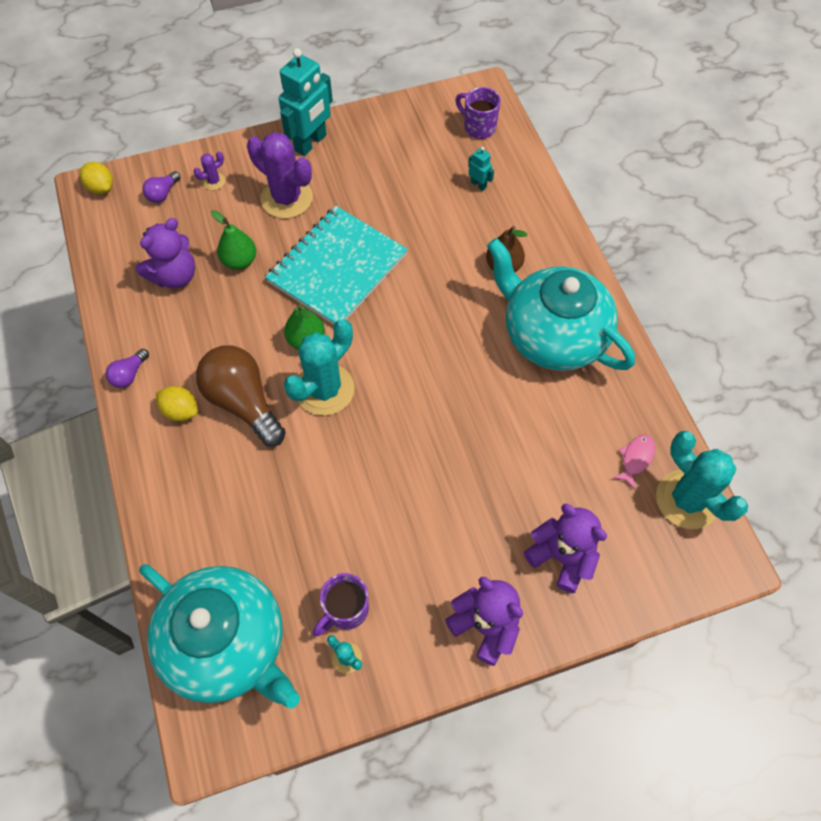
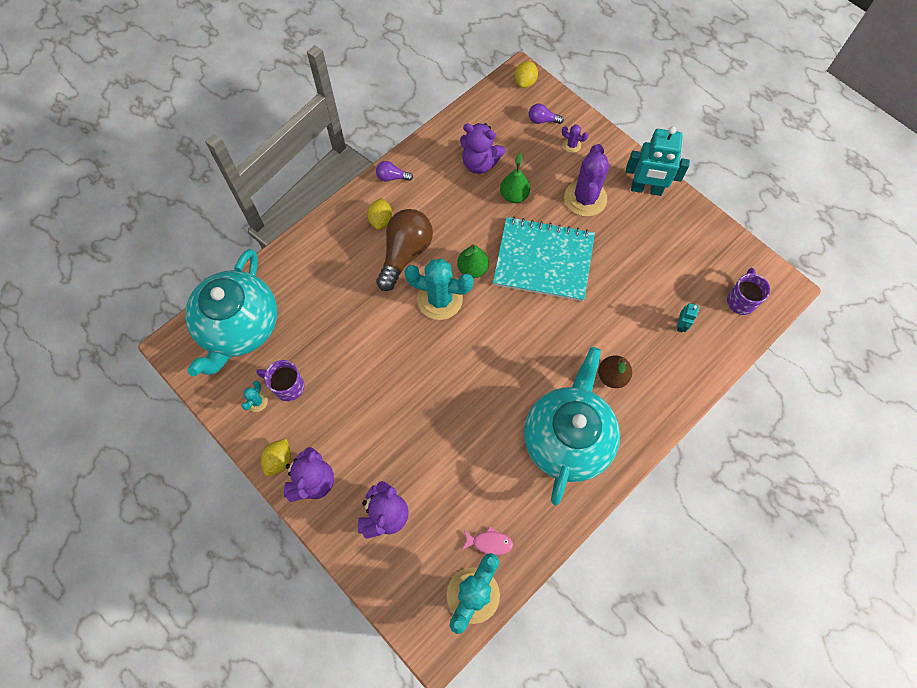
camera: 65 degrees right, 5 degrees up
(439, 658) = (279, 460): none -> yellow lemon

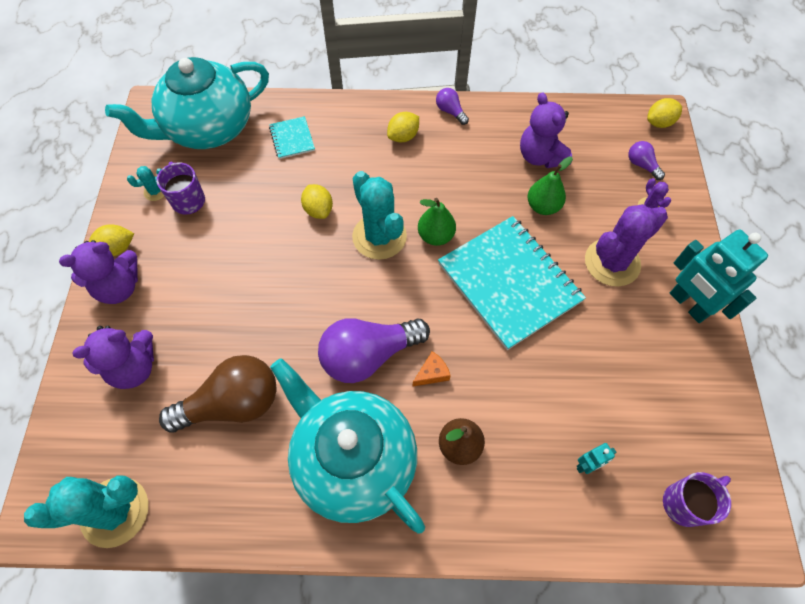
camera: 45 degrees right, 5 degrees down
(308, 284) = (292, 139): none -> turquoise notebook
(382, 316) = (318, 210): none -> yellow lemon
(405, 254) = (393, 177): brown light bulb -> brown light bulb (232, 404)
(489, 542) = (181, 480): pink fish -> none
(512, 375) = (368, 355): none -> purple light bulb
(557, 352) = (432, 373): none -> orange cheese
(567, 438) = (353, 460): turquoise teapot -> turquoise teapot turned 105 degrees counterclockwise

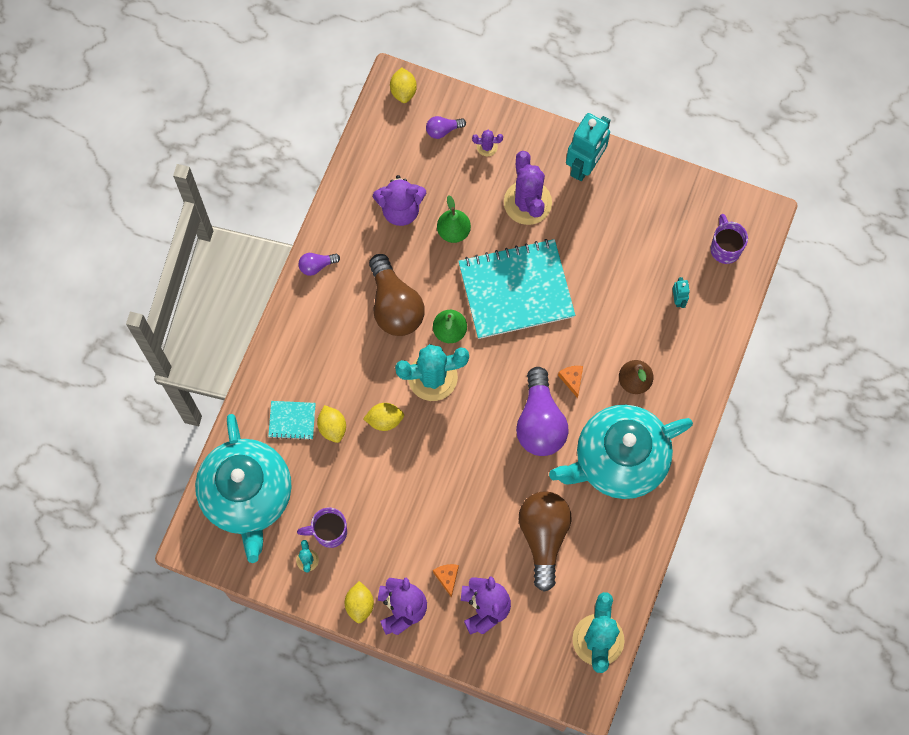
camera: 70 degrees left, 10 degrees up
(162, 319) = (447, 577): none -> orange cheese
(403, 136) = (330, 319): yellow lemon -> yellow lemon (332, 427)
(440, 182) = (395, 306): none -> brown light bulb
(688, 305) = (585, 165): turquoise robot -> turquoise robot turned 45 degrees counterclockwise

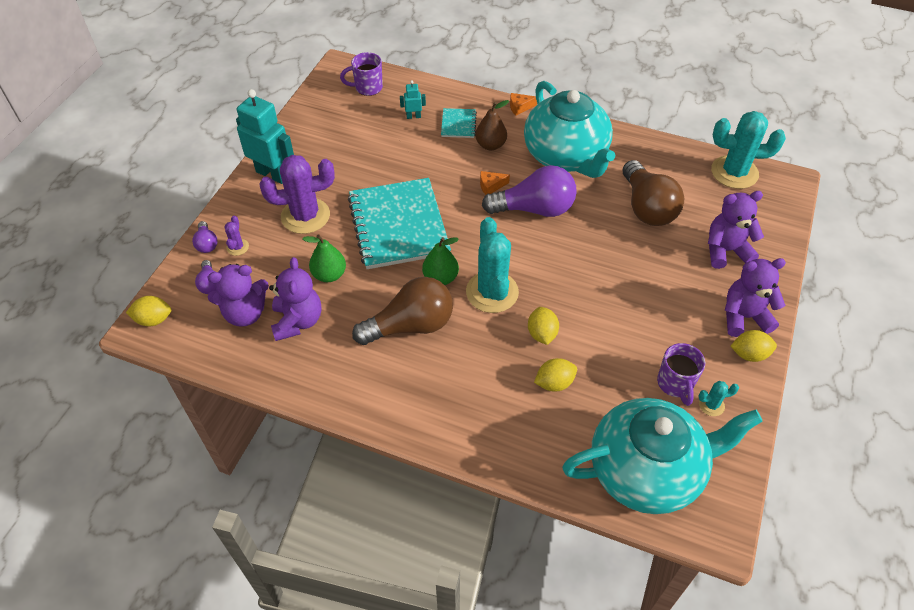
camera: 90 degrees left, 20 degrees down
(292, 420) = (549, 424): turquoise notebook -> turquoise notebook (458, 124)
(316, 266) = (357, 402): purple light bulb -> purple light bulb (207, 244)
(409, 164) = (245, 313): none -> purple teddy bear
(447, 577) = (702, 280): orange cheese -> orange cheese (519, 107)
(543, 537) = (647, 207): brown light bulb -> brown light bulb turned 105 degrees counterclockwise

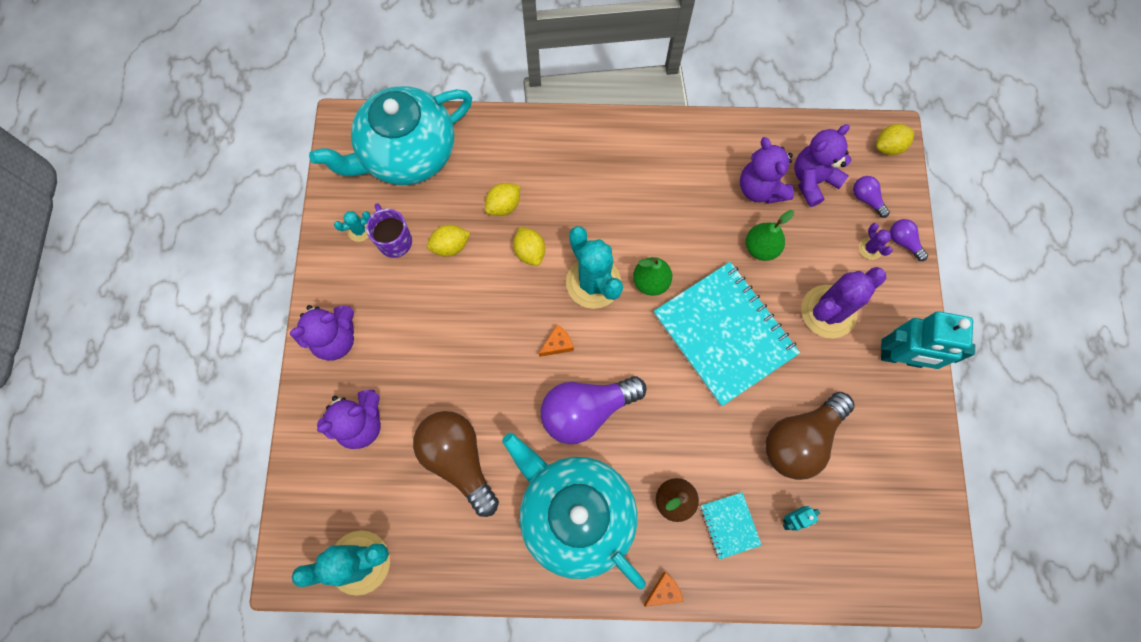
camera: 160 degrees right, 20 degrees up
(367, 88) = (880, 554): purple mug -> none
(411, 326) = (655, 219): brown light bulb -> brown light bulb (800, 440)
(491, 186) = (648, 429): orange cheese -> orange cheese (557, 344)
(749, 354) = (328, 296): yellow lemon -> yellow lemon (450, 246)

